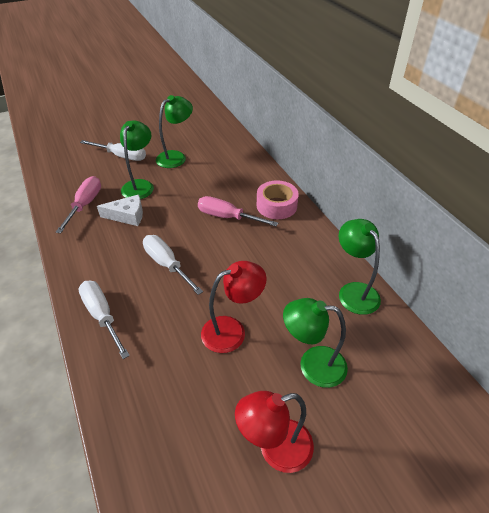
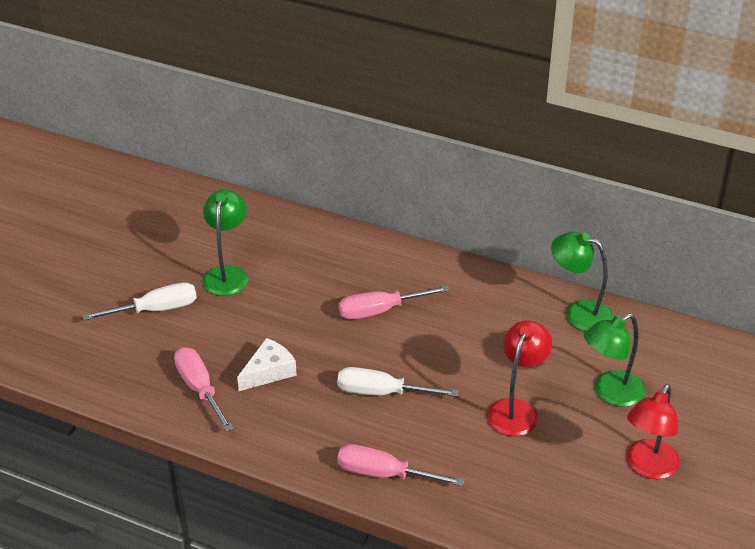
camera: 40 degrees left, 5 degrees down
(102, 316) = (385, 474): white screwdriver -> pink screwdriver
(140, 185) = (233, 331): green lamp -> none
(276, 205) = (415, 270): pink tape -> none

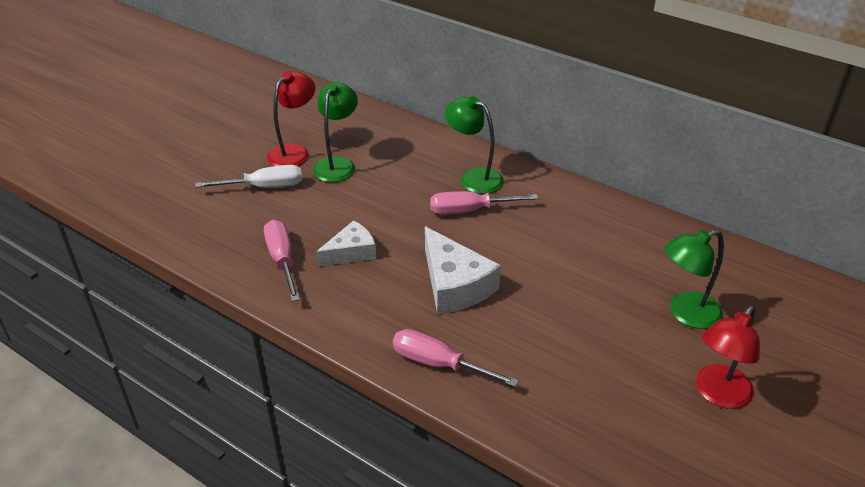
camera: 10 degrees right, 0 degrees up
(382, 393) = (455, 285): white screwdriver -> white cheese
(516, 409) = (586, 317): red lamp -> red lamp (294, 152)
(578, 313) = (663, 234): green lamp -> green lamp (473, 177)

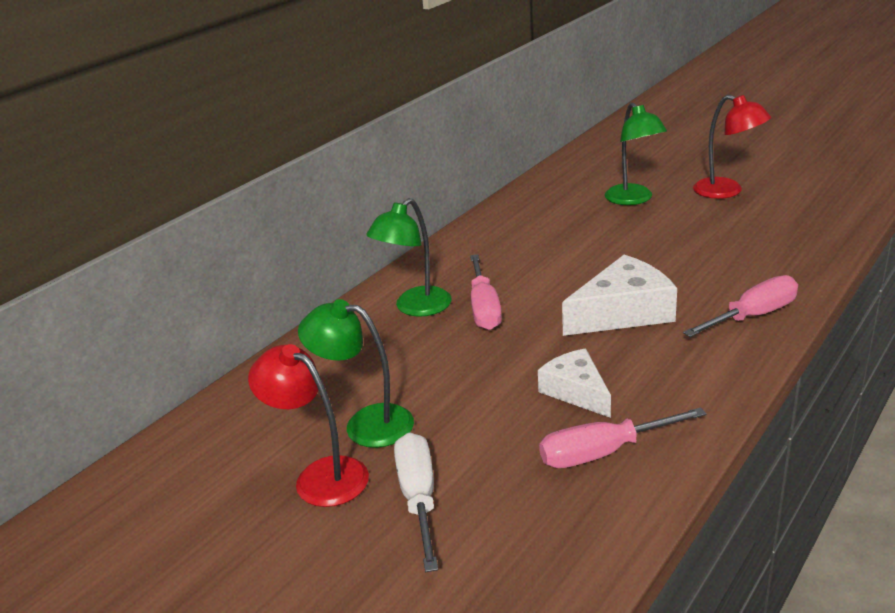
camera: 85 degrees left, 10 degrees down
(439, 364) = (752, 316): pink screwdriver -> pink screwdriver turned 150 degrees counterclockwise

